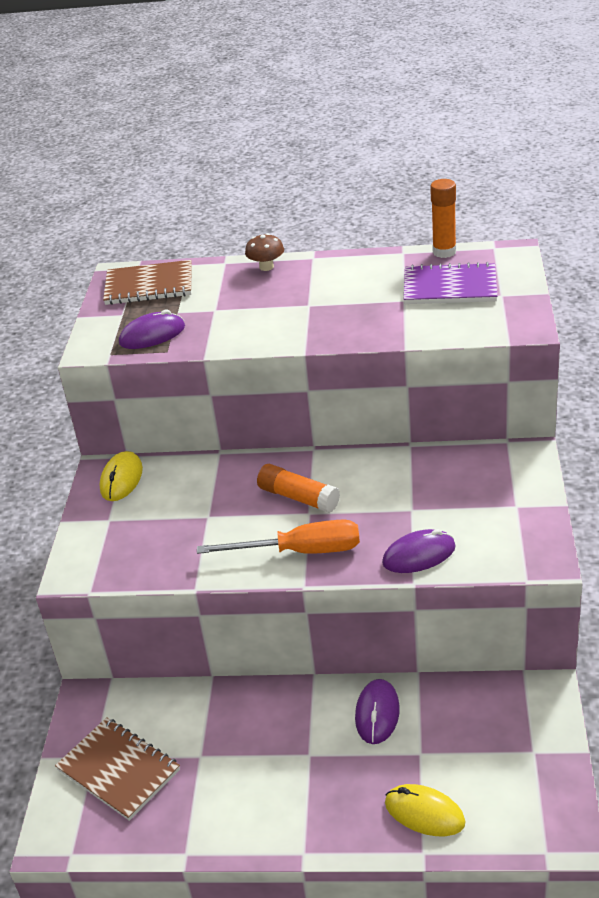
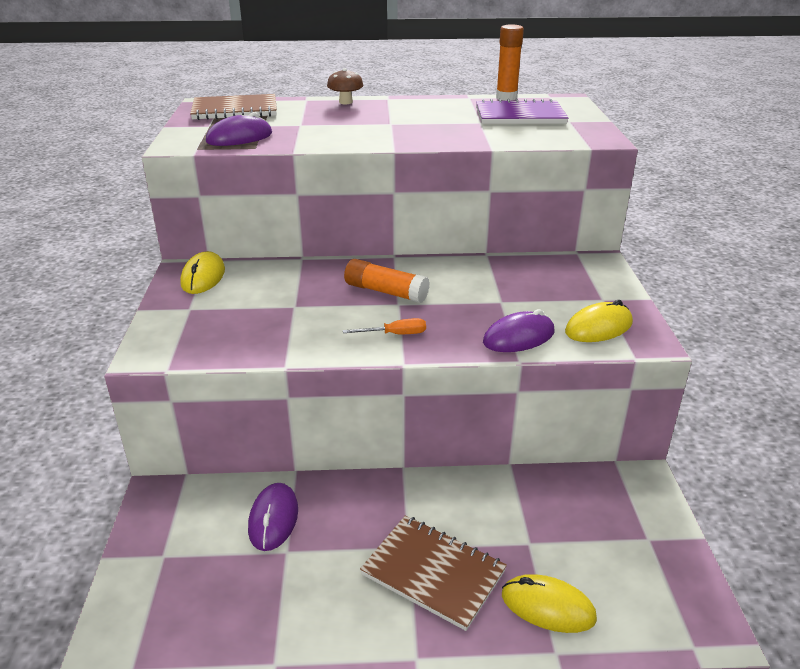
camera: 10 degrees left, 5 degrees down
(118, 770) = (192, 569): brown notebook -> brown notebook (433, 573)
(300, 551) = (395, 334): orange screwdriver -> orange screwdriver, size x0.49
(377, 713) = (476, 504): purple mouse -> purple mouse (273, 519)
(501, 543) = (598, 327): none -> yellow mouse

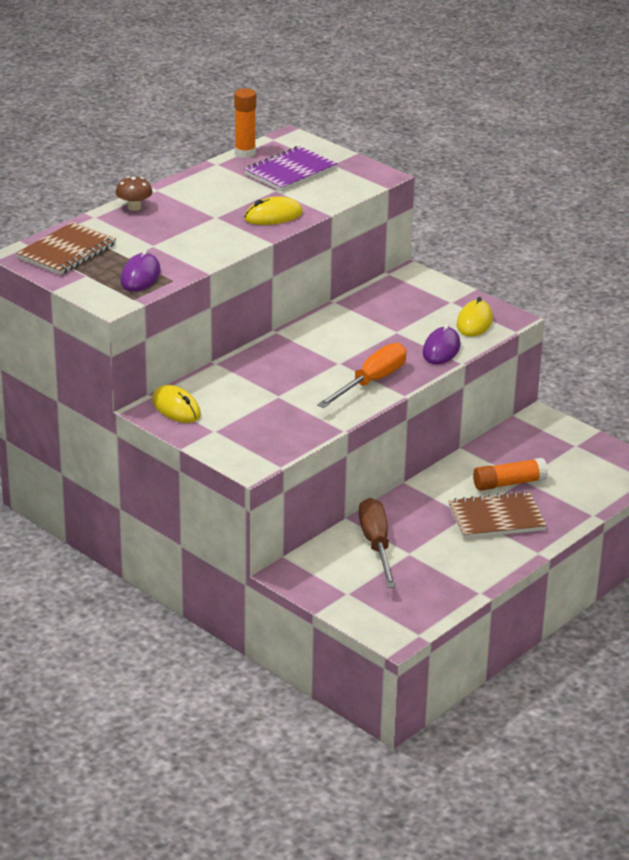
camera: 45 degrees left, 0 degrees up
(273, 519) = (376, 545): purple mouse -> brown screwdriver
(385, 292) = (317, 359): orange glue stick -> orange glue stick (509, 483)
(395, 334) = (371, 382): orange screwdriver -> orange screwdriver, size x2.04
(548, 607) = (567, 500): yellow mouse -> yellow mouse (273, 216)

